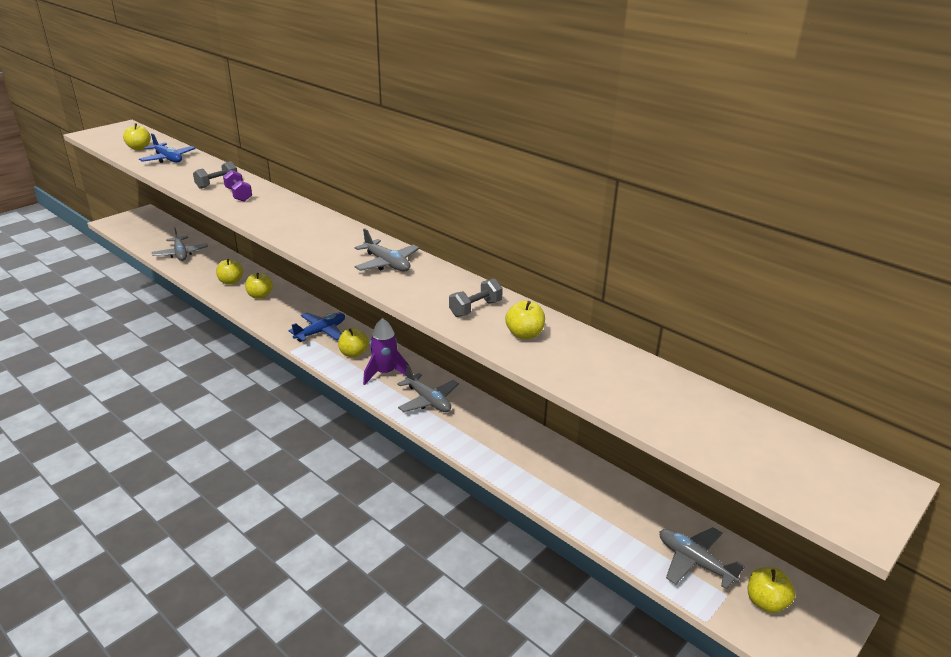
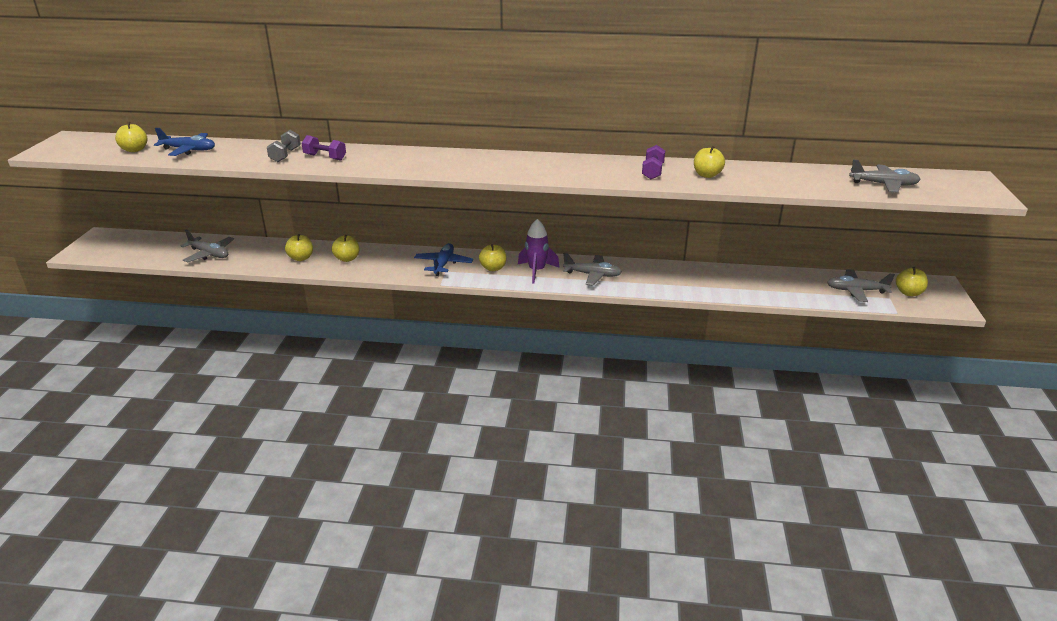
camera: 35 degrees left, 0 degrees up
(387, 263) = (543, 166): grey plane -> grey plane (883, 184)
(475, 309) = (652, 172): grey dumbbell -> purple dumbbell

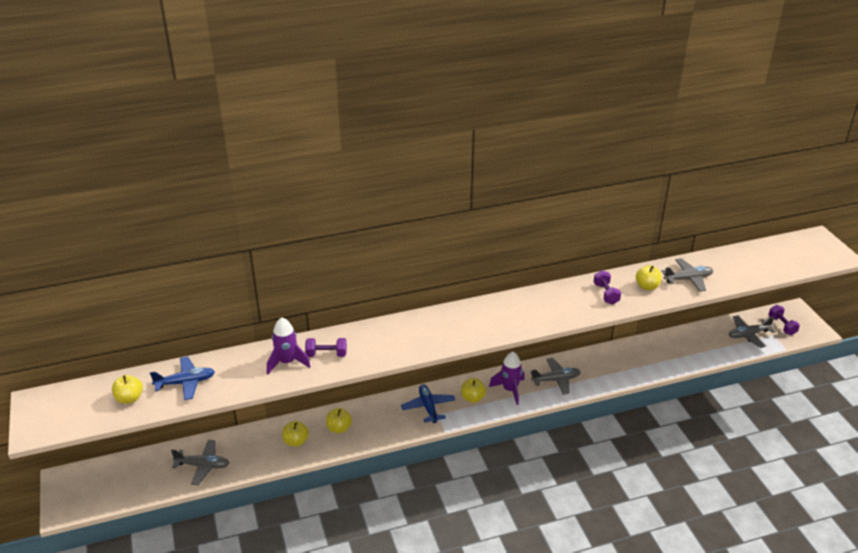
camera: 25 degrees left, 5 degrees up
(285, 155) = (287, 362): grey dumbbell -> purple rocket
(883, 184) = (769, 262): grey plane -> grey plane (688, 279)
(908, 293) = (782, 326): yellow apple -> purple dumbbell

